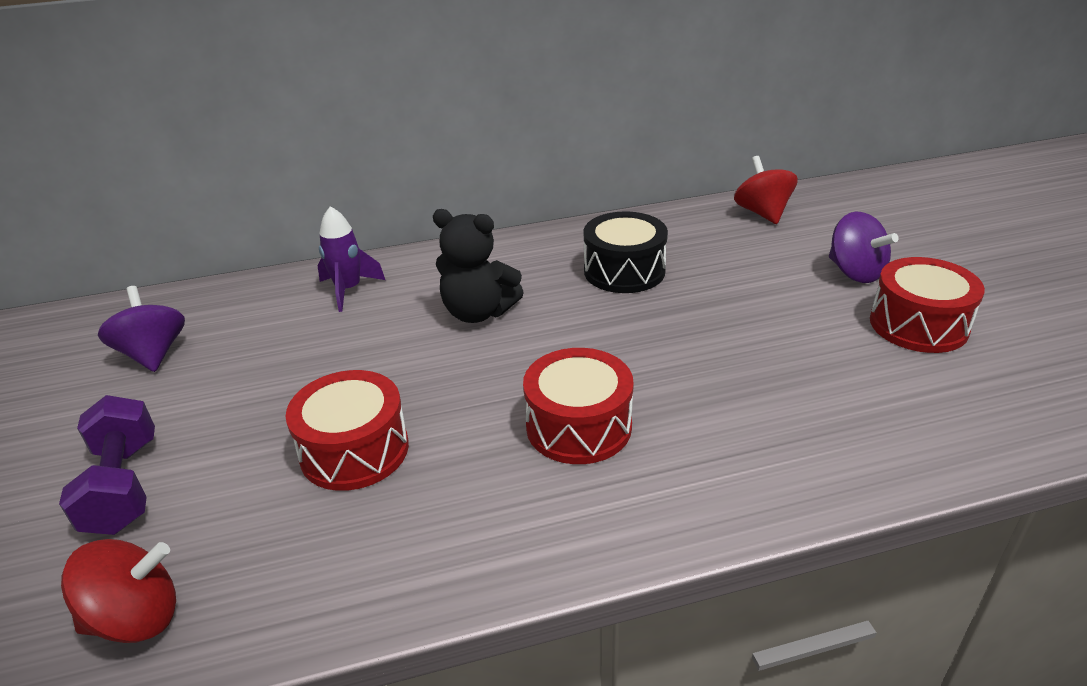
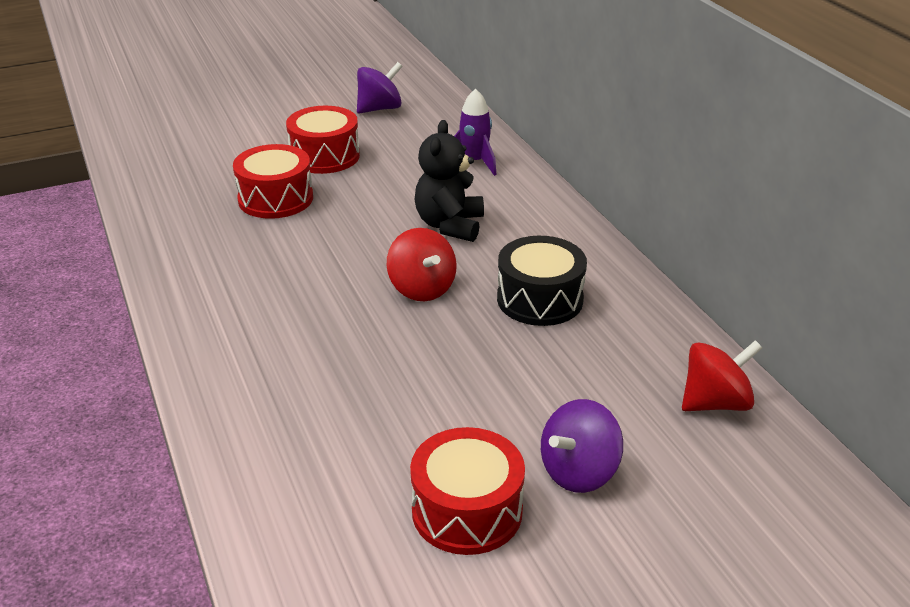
camera: 80 degrees right, 0 degrees up
(124, 486) = (250, 133): purple dumbbell -> none
(136, 618) = (152, 161): red spinning top -> red spinning top (422, 288)
(578, 426) = (296, 286): red drum -> red drum (324, 156)

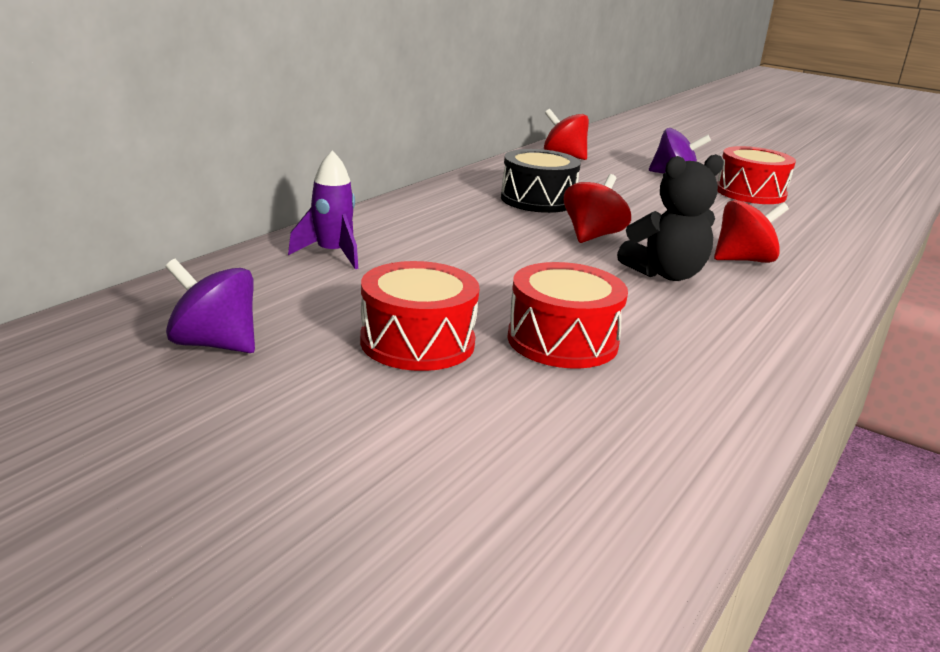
camera: 125 degrees left, 10 degrees down
(297, 351) = (743, 260): none -> red spinning top
(450, 225) = (481, 243): black teddy bear -> black teddy bear (666, 274)

